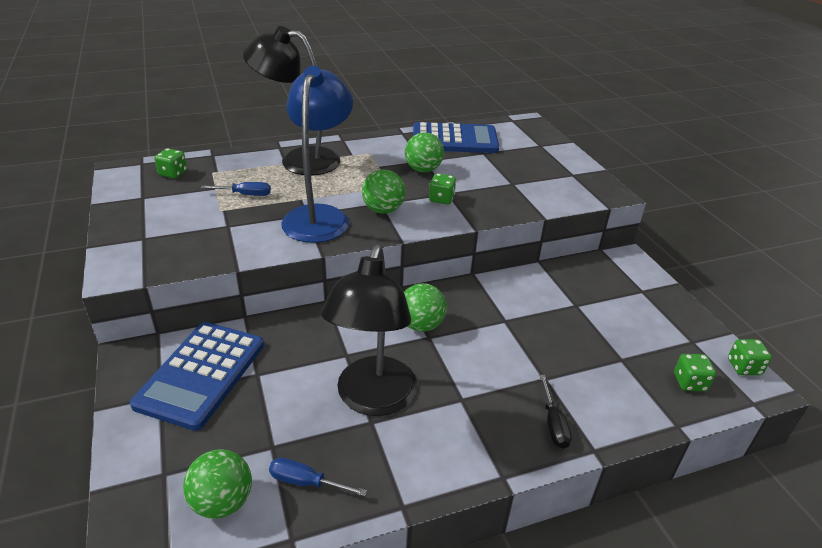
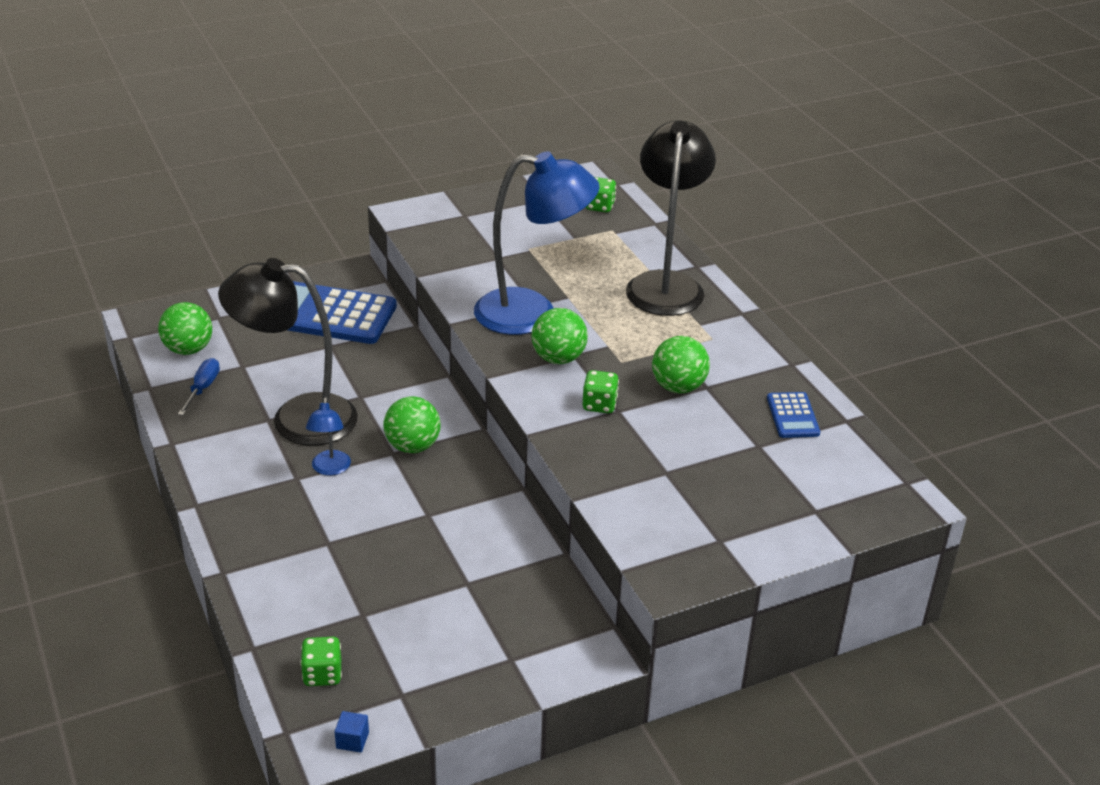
camera: 85 degrees right, 0 degrees up
(245, 194) = (566, 258): blue screwdriver -> none
(449, 376) = (330, 469): none -> blue lamp
(454, 139) = (793, 416): blue calculator -> blue calculator, size x0.48
(553, 423) = (260, 544): black screwdriver -> none
(744, 367) = (352, 740): green dice -> blue cube

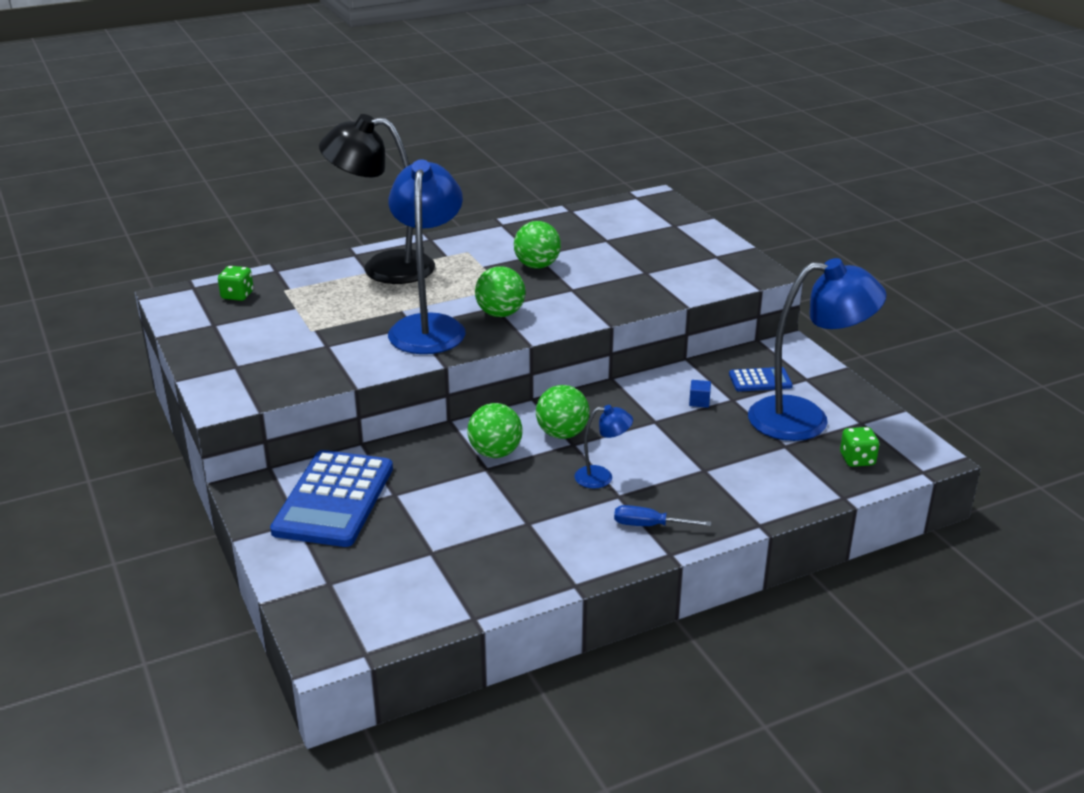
camera: 90 degrees left, 5 degrees down
(188, 349) = (396, 598): green ball -> green ball (495, 453)
(202, 389) = (475, 576): blue screwdriver -> blue screwdriver (649, 525)
(297, 418) = (525, 504): black lamp -> none
(352, 740) = (915, 441): blue cube -> blue cube (699, 402)
(416, 642) = (805, 419): none -> blue lamp
(599, 405) = (565, 296): green dice -> none
(793, 416) = (568, 227): blue calculator -> blue calculator (760, 380)

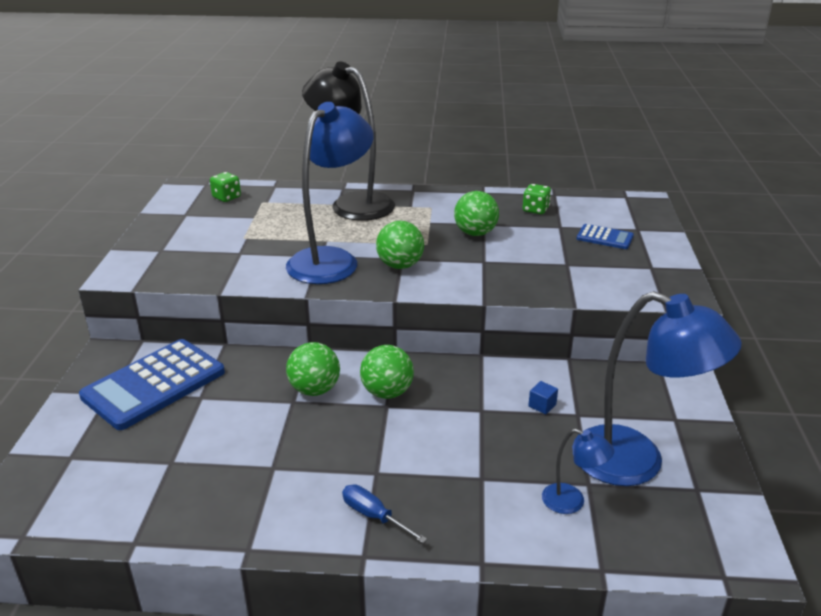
camera: 30 degrees right, 0 degrees up
(602, 477) = (380, 448): blue lamp -> blue lamp (572, 502)
(760, 380) = (623, 404): blue calculator -> blue calculator (604, 237)
(857, 459) = (656, 531): green dice -> green dice (535, 210)

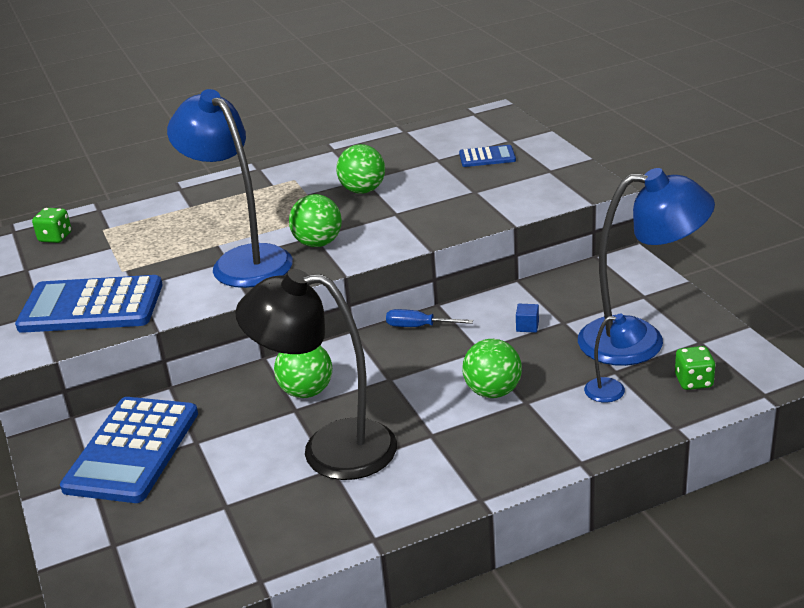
camera: 25 degrees left, 0 degrees up
(196, 258) = (91, 306): none -> blue calculator
(331, 260) = (242, 260): blue lamp -> blue lamp turned 45 degrees counterclockwise
(352, 203) = (206, 201): black lamp -> black lamp (330, 449)
(374, 516) = (461, 467): blue screwdriver -> blue screwdriver (419, 326)
(387, 392) = (379, 368): green ball -> green ball (493, 392)
(535, 210) = (400, 151): green dice -> green dice (693, 381)

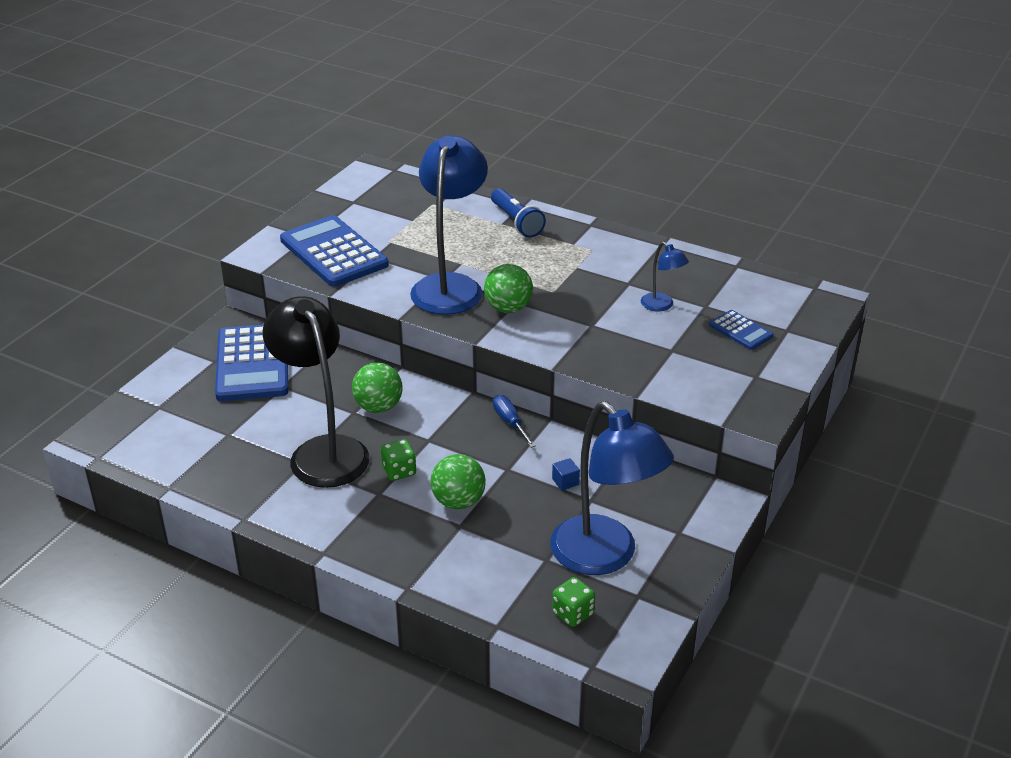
camera: 50 degrees right, 5 degrees up
(55, 237) = (403, 191): green dice -> green dice (399, 471)
(132, 450) = (253, 363): blue calculator -> blue calculator turned 75 degrees counterclockwise
(199, 199) = (516, 222): none -> blue flashlight
(363, 190) = (611, 291): green ball -> none
(613, 390) = (519, 569): blue lamp -> blue lamp (661, 306)

